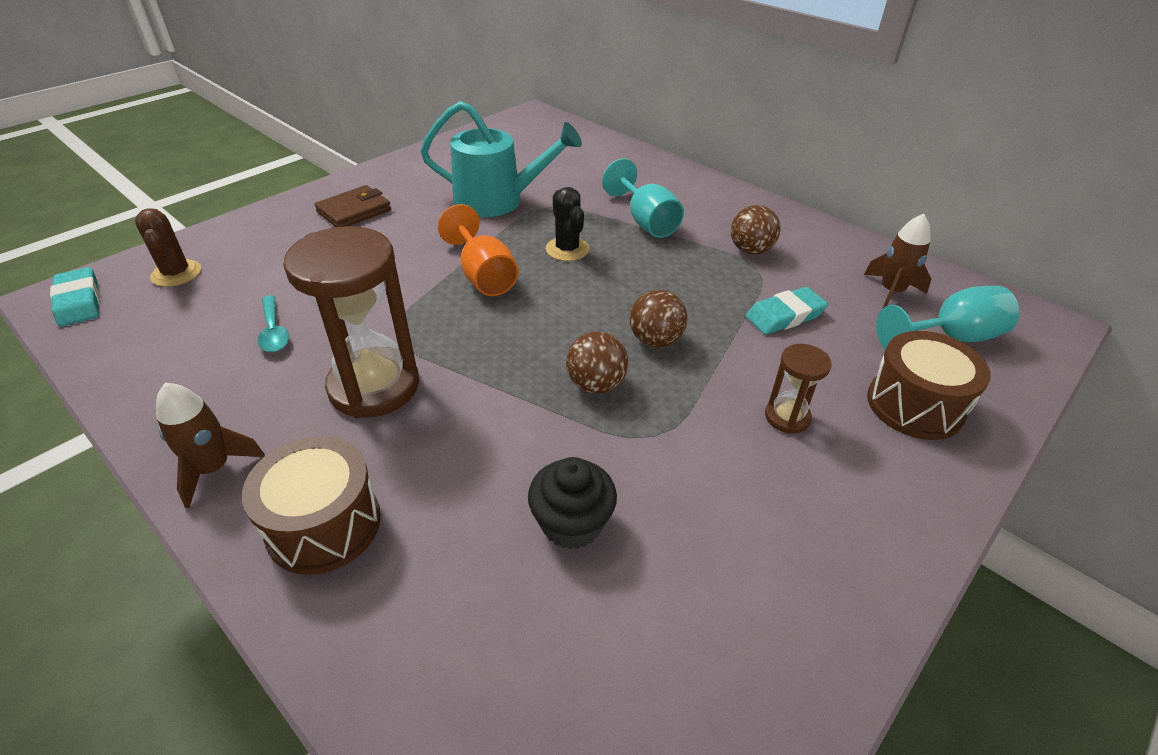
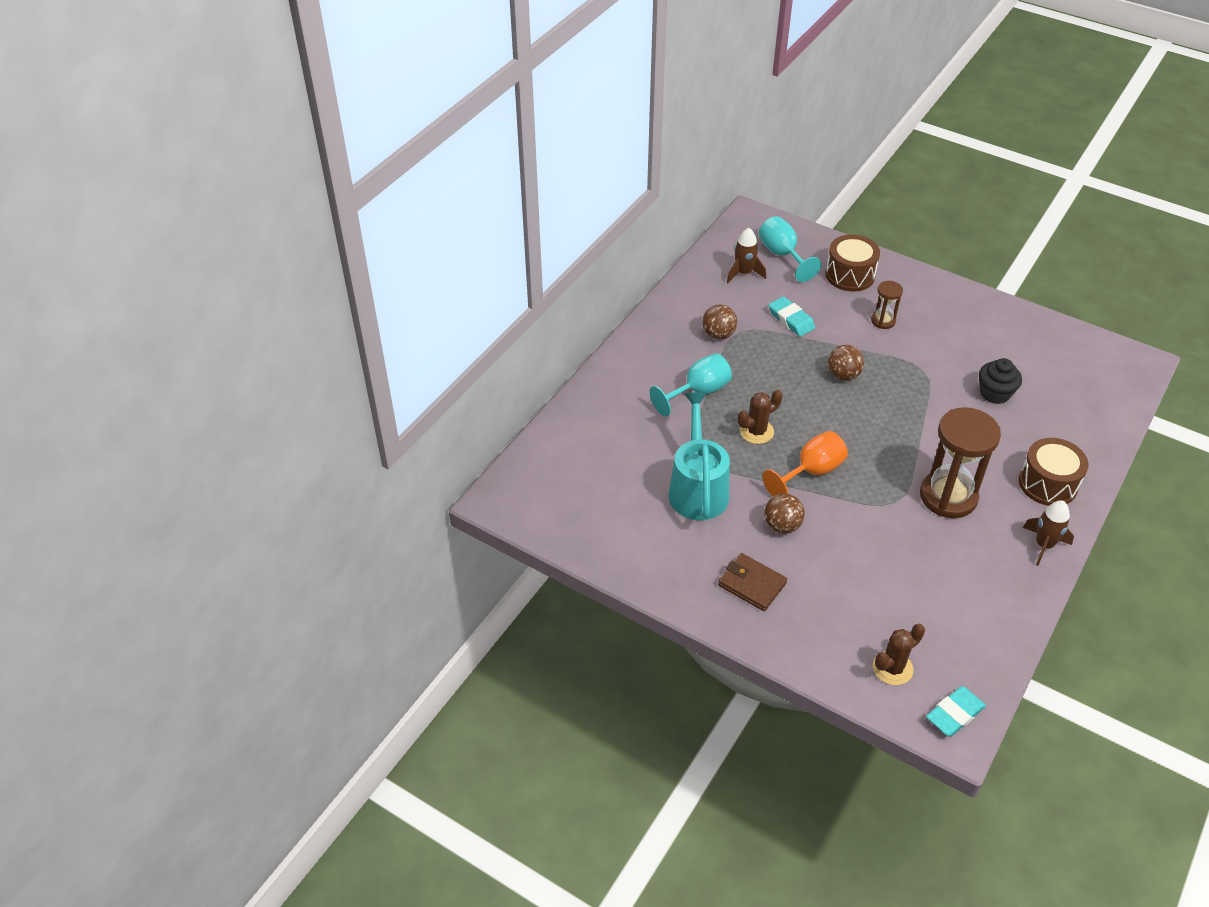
camera: 100 degrees left, 5 degrees up
(274, 331) = (926, 570): turquoise spoon -> none
(567, 249) = (756, 431): black cactus -> brown cactus
(596, 384) = (896, 397): brown ball -> brown ball (782, 526)

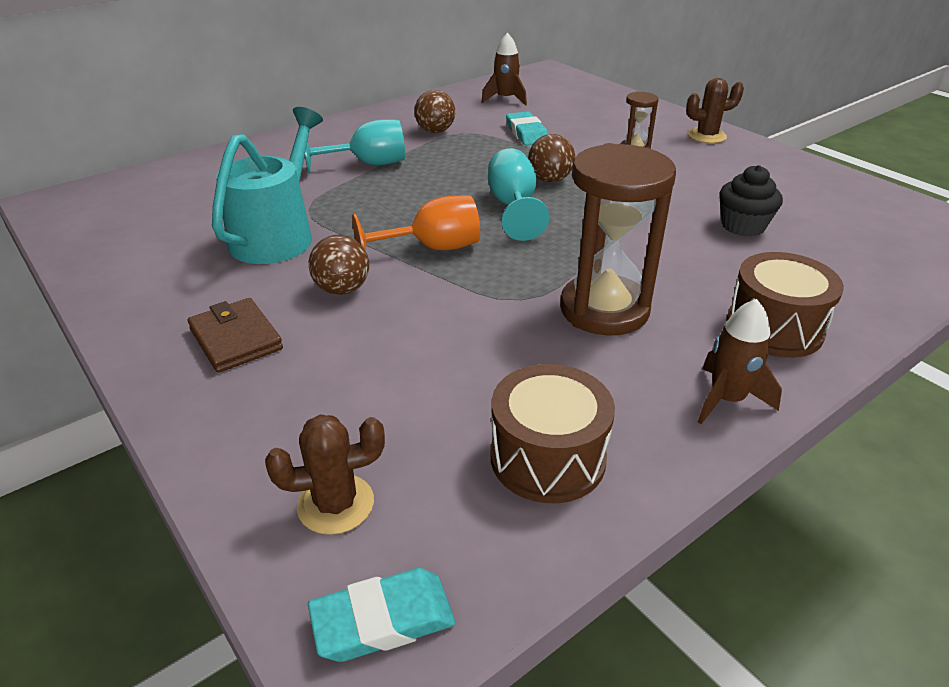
camera: 20 degrees right, 10 degrees down
(756, 431) = (400, 203): brown cactus -> brown cactus (707, 136)
(782, 255) = (558, 94): turquoise goblet -> turquoise goblet (513, 207)
(850, 275) = (622, 115): brown drum -> brown drum (547, 458)

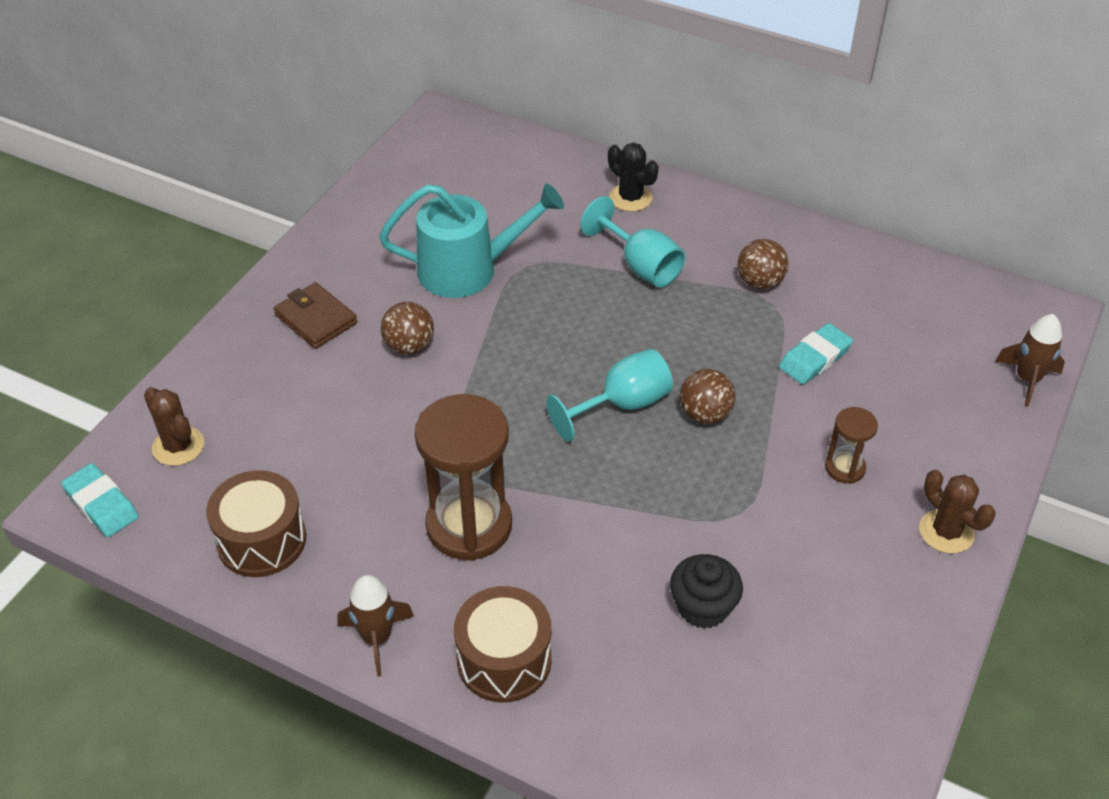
camera: 65 degrees right, 10 degrees up
(236, 339) = (316, 319): brown wallet -> brown wallet turned 75 degrees counterclockwise
(287, 150) = (630, 198): none -> black cactus
(433, 248) = (505, 376): orange goblet -> none
(505, 99) = (905, 306): brown rocket -> brown rocket (1027, 379)

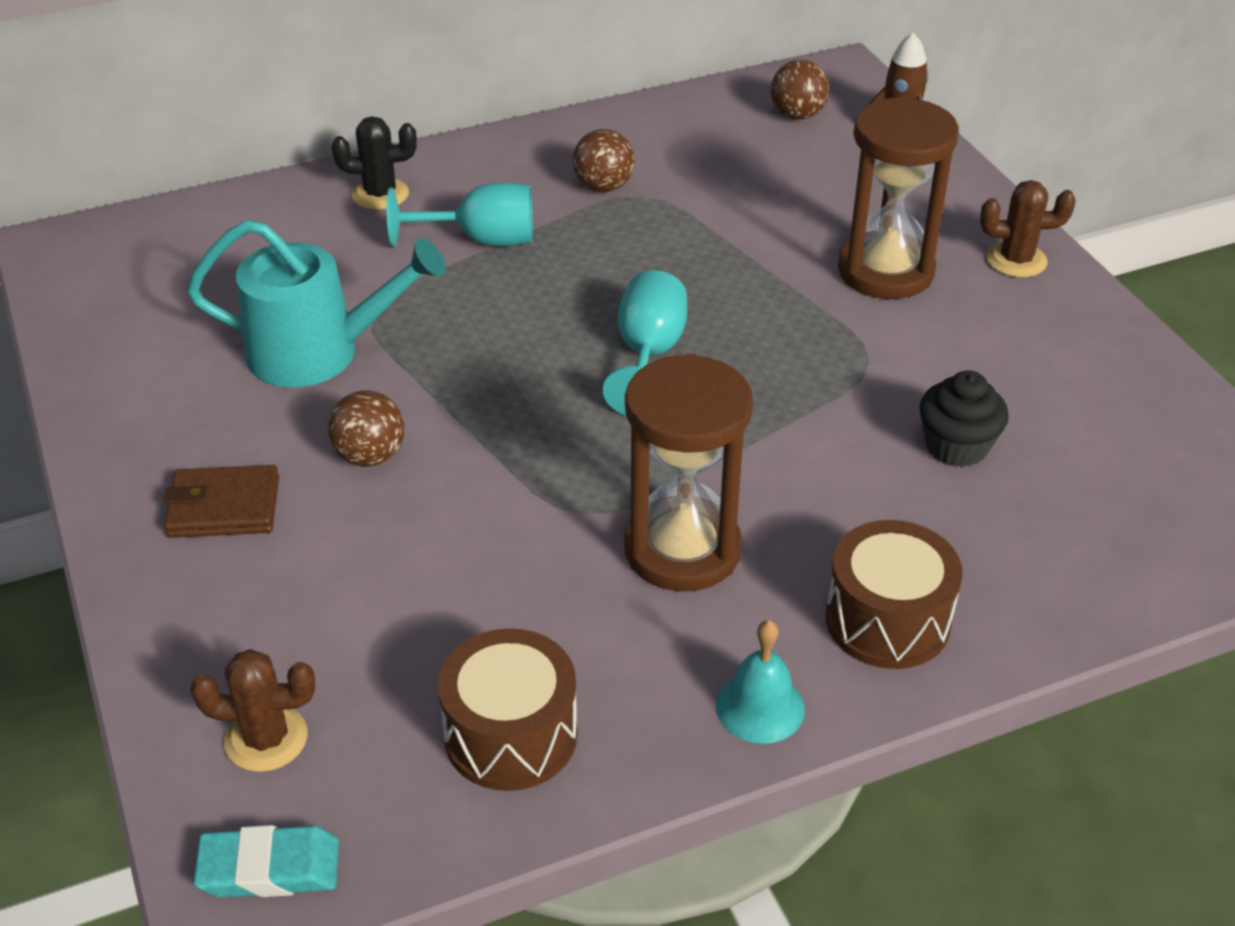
camera: 50 degrees left, 5 degrees down
(377, 638) = (760, 707): brown rocket -> turquoise bell
(468, 269) = (319, 352): turquoise watering can -> turquoise watering can turned 60 degrees clockwise
(705, 414) = (725, 312): brown ball -> brown ball (797, 115)
(814, 358) = (737, 212): turquoise eraser -> none
(845, 468) = (885, 271): brown hourglass -> brown hourglass, size x2.06

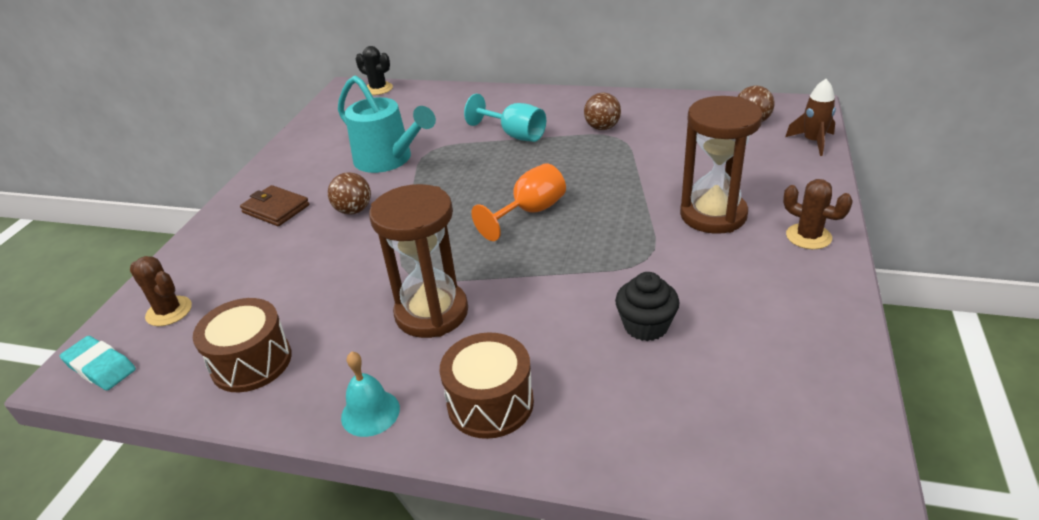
camera: 40 degrees right, 5 degrees down
(380, 194) = (494, 103): black cactus -> black cactus (378, 89)
(649, 355) = (530, 212): turquoise goblet -> orange goblet

